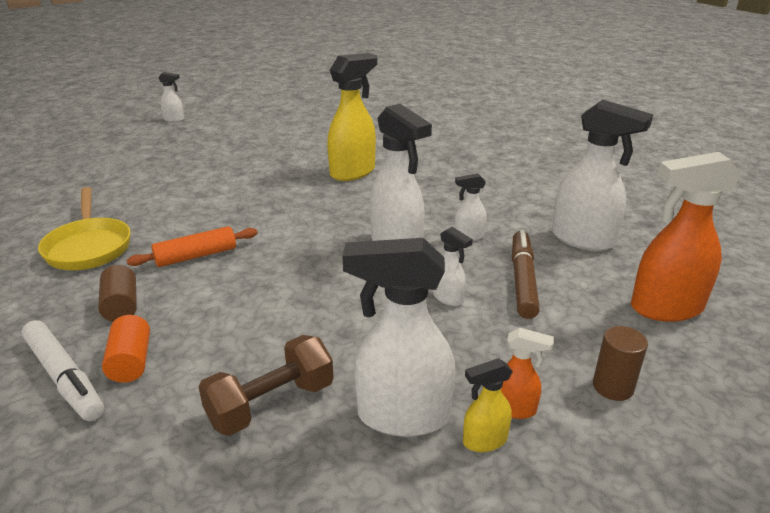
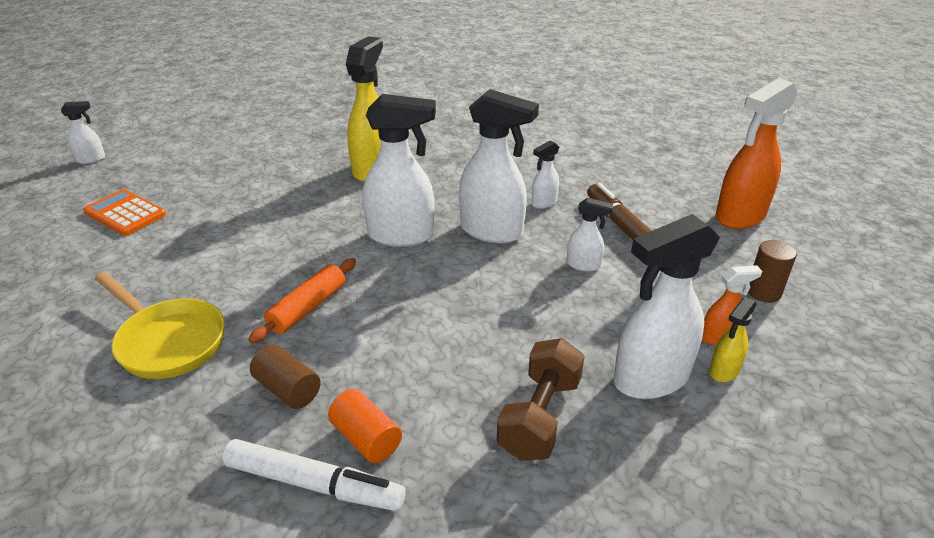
camera: 30 degrees left, 5 degrees up
(156, 158) = (125, 213): none -> orange calculator
(583, 240) = (634, 177): white spray bottle -> white spray bottle (402, 235)

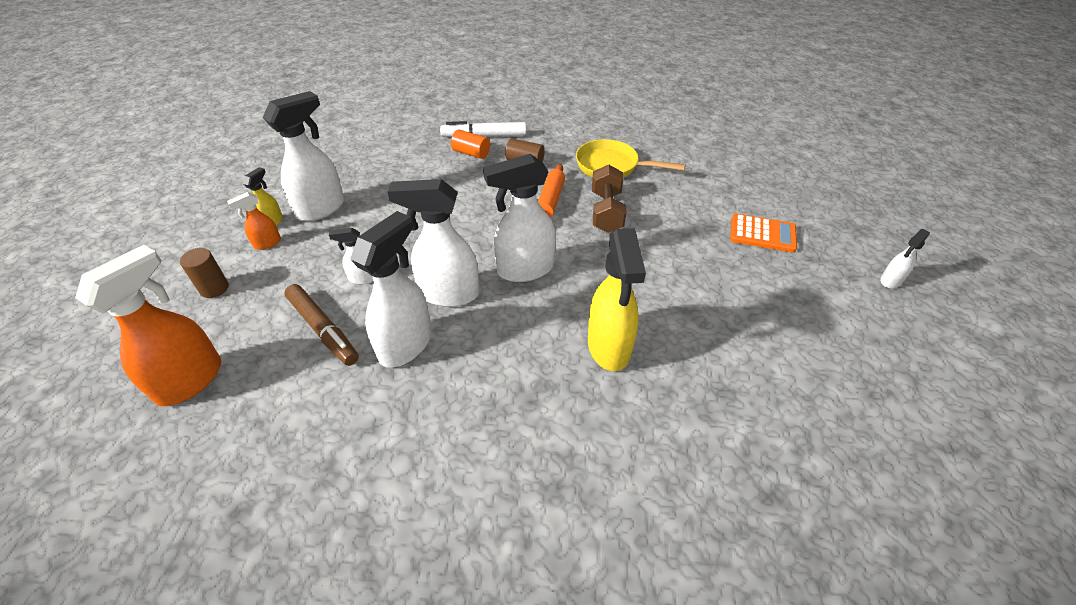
camera: 160 degrees right, 10 degrees up
(540, 416) = (386, 178): brown dumbbell -> brown dumbbell (606, 212)
(543, 203) = (406, 344): white spray bottle -> white spray bottle, size x2.04

